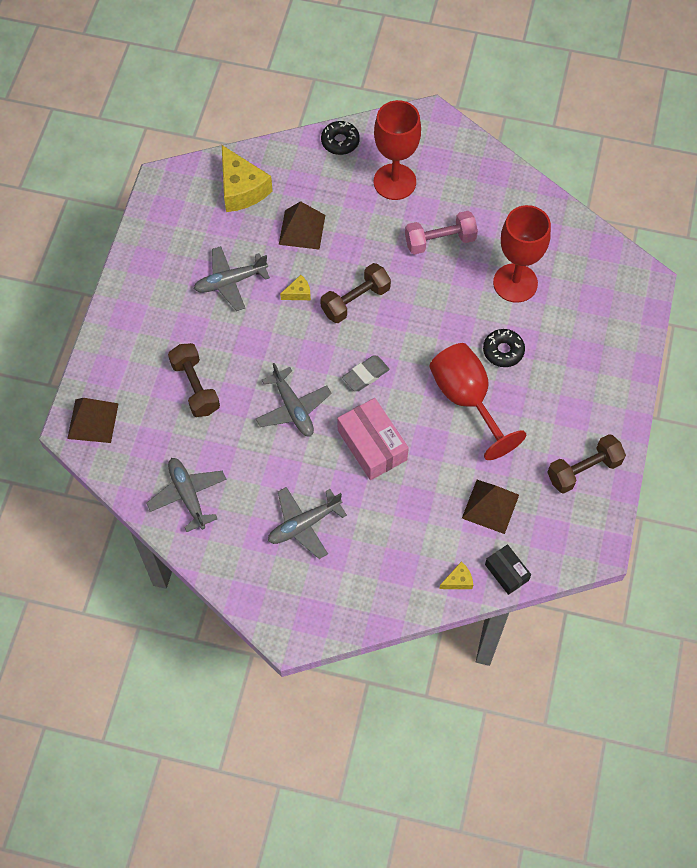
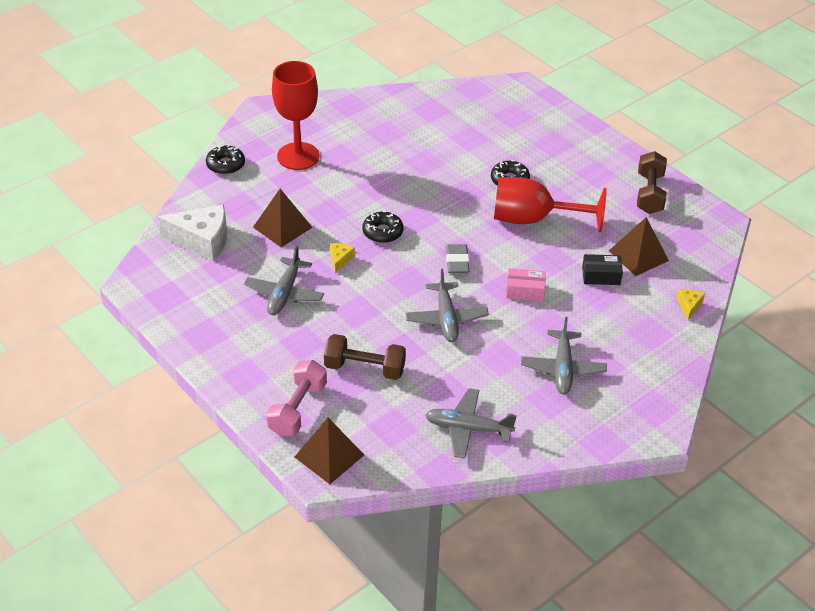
camera: 55 degrees left, 20 degrees down
(241, 189) = (202, 241): yellow cheese -> white cheese
(293, 408) = (446, 319): grey plane -> grey plane turned 75 degrees clockwise
(355, 301) = (382, 232): brown dumbbell -> black donut
(372, 445) = (525, 291): pink box -> pink box, size x0.58
(440, 241) = (378, 161): pink dumbbell -> pink dumbbell (297, 409)
(507, 572) = (703, 276): black box -> black box (601, 276)
(515, 283) = (457, 144): red goblet -> none

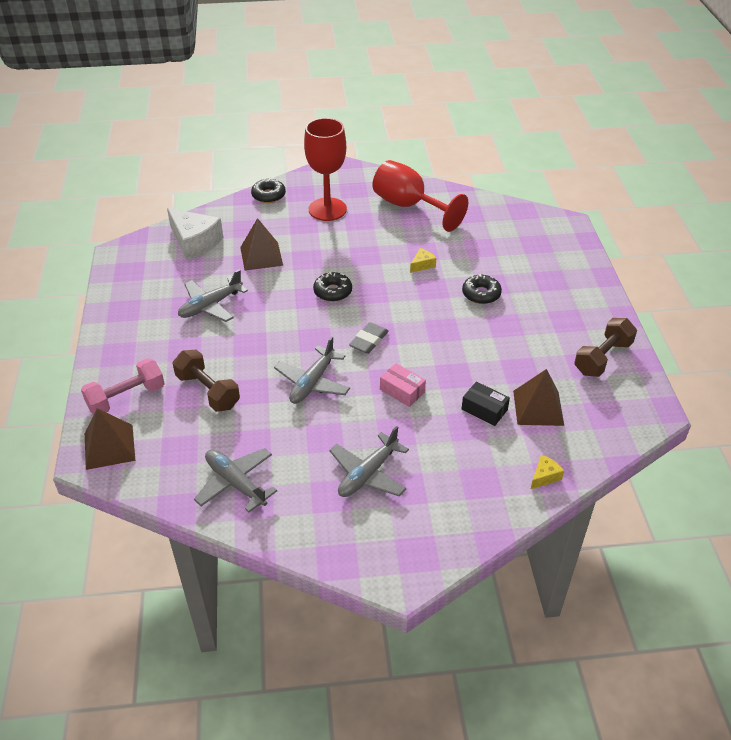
camera: 35 degrees right, 0 degrees up
(340, 260) = (278, 298): yellow cheese -> yellow cheese (422, 265)
(533, 219) = (469, 334): red goblet -> red goblet (409, 206)

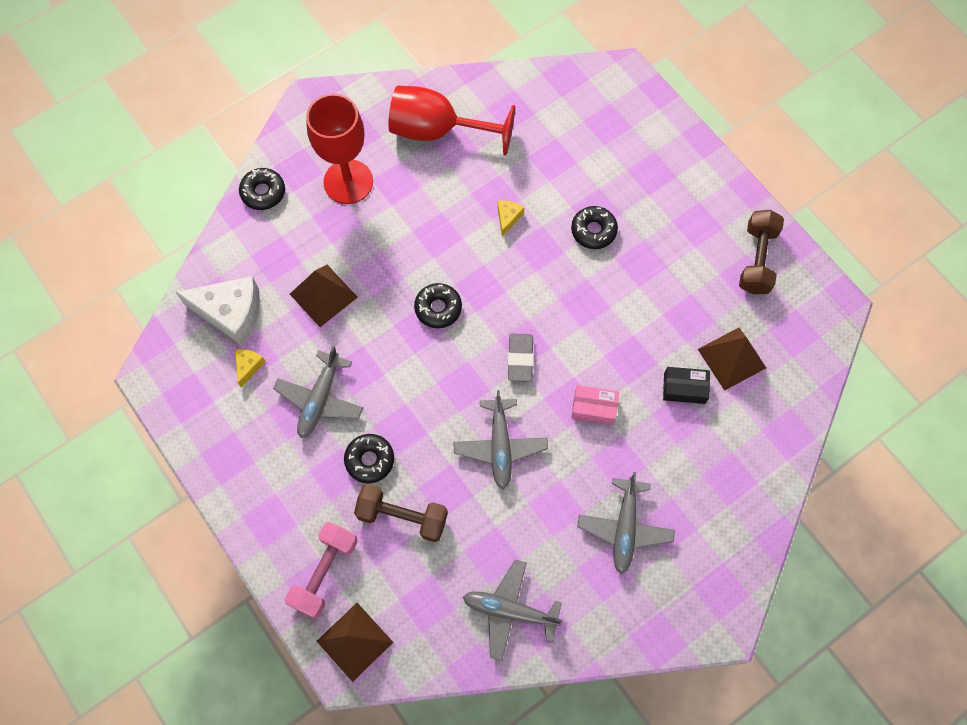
camera: 30 degrees left, 25 degrees up
(214, 351) = (370, 460): none -> black donut
(544, 476) = (780, 440): yellow cheese -> yellow cheese (249, 366)

